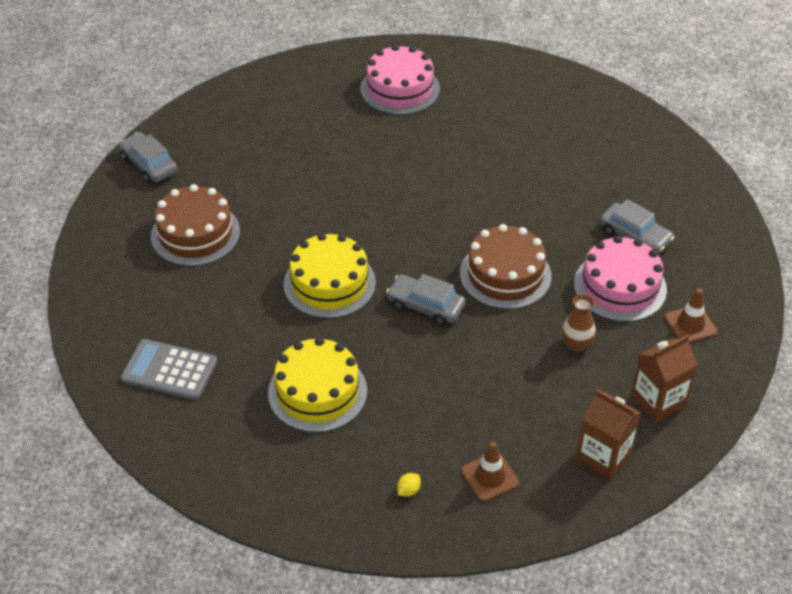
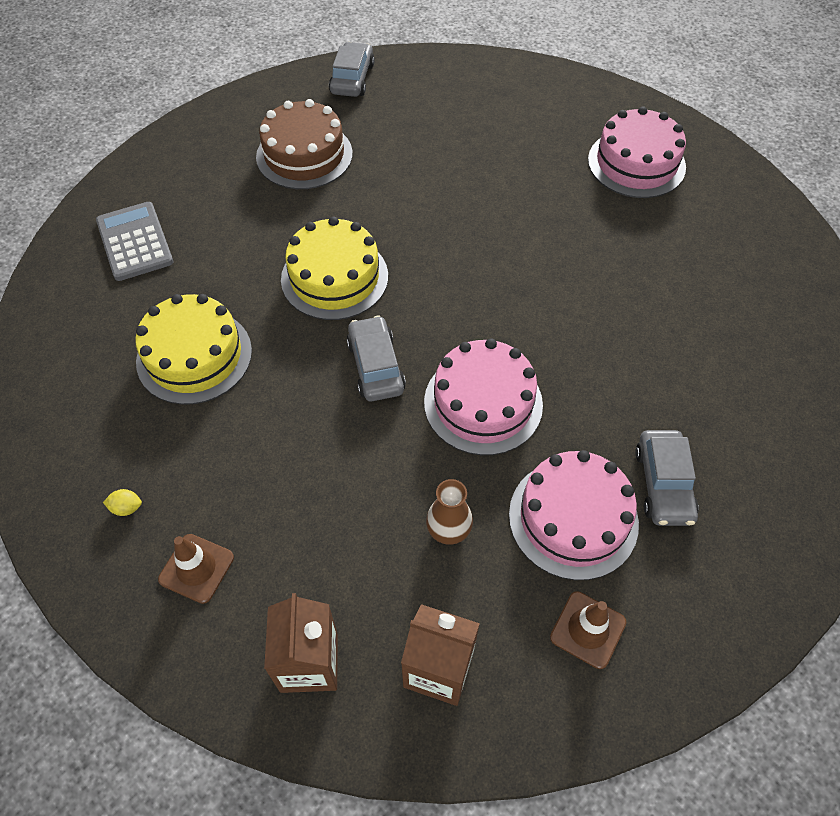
camera: 50 degrees right, 10 degrees up
(505, 274) = (483, 403): brown cake -> pink cake

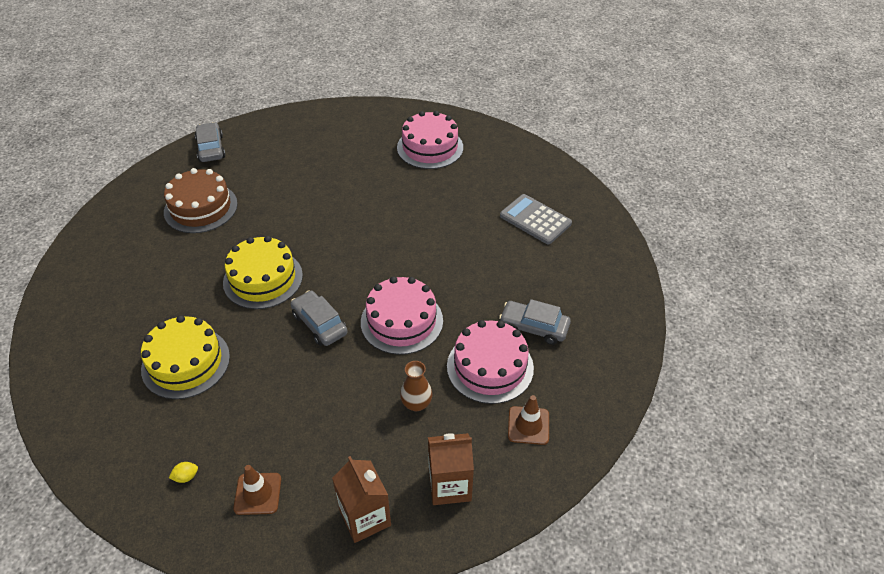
camera: 25 degrees left, 10 degrees down
(135, 242) = (99, 304): grey calculator -> grey calculator (535, 220)
(663, 484) = (534, 327): grey car -> grey car turned 135 degrees clockwise

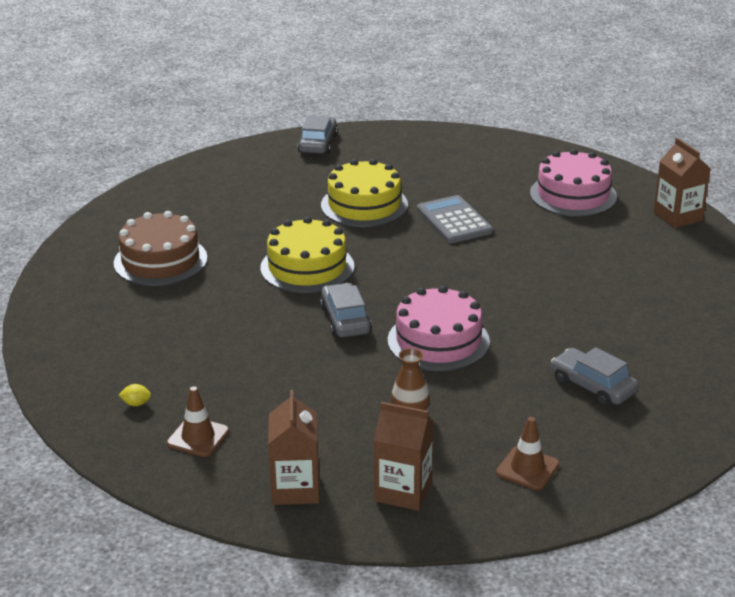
camera: 25 degrees right, 15 degrees down
(186, 362) = (187, 315): yellow cake -> yellow cake (364, 205)
(200, 208) = (277, 192): brown cake -> brown cake (160, 260)
(490, 367) = (515, 406): pink cake -> none
(511, 147) = (677, 216): none -> brown carton
(535, 220) = (662, 290): grey calculator -> grey calculator (454, 221)

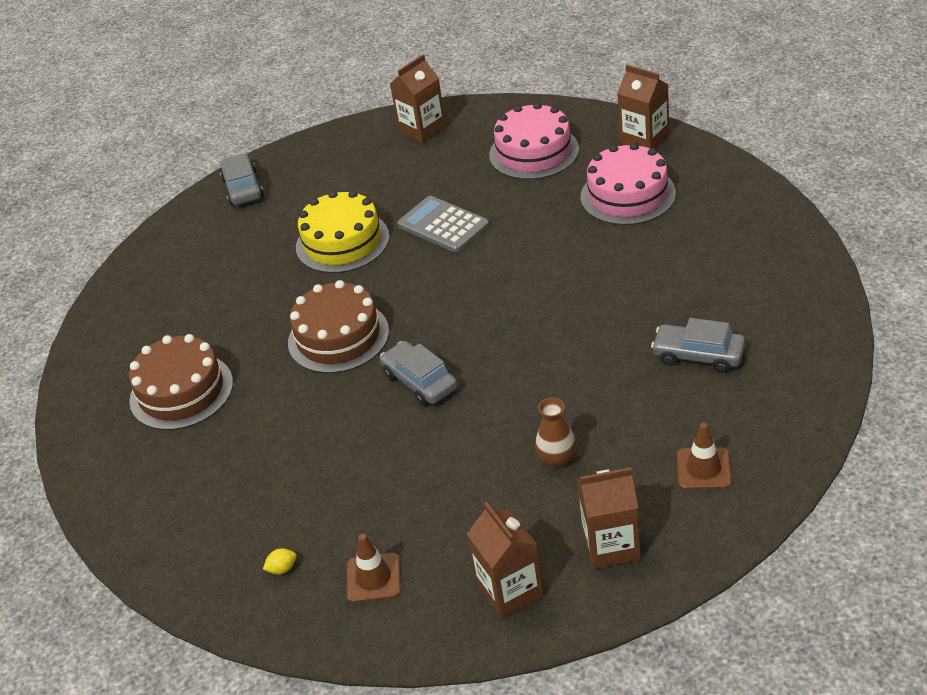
camera: 20 degrees left, 10 degrees up
(307, 267) = (338, 337): yellow cake -> brown cake
(438, 341) = (525, 366): pink cake -> pink cake (628, 195)
(493, 150) = (422, 129): none -> brown carton

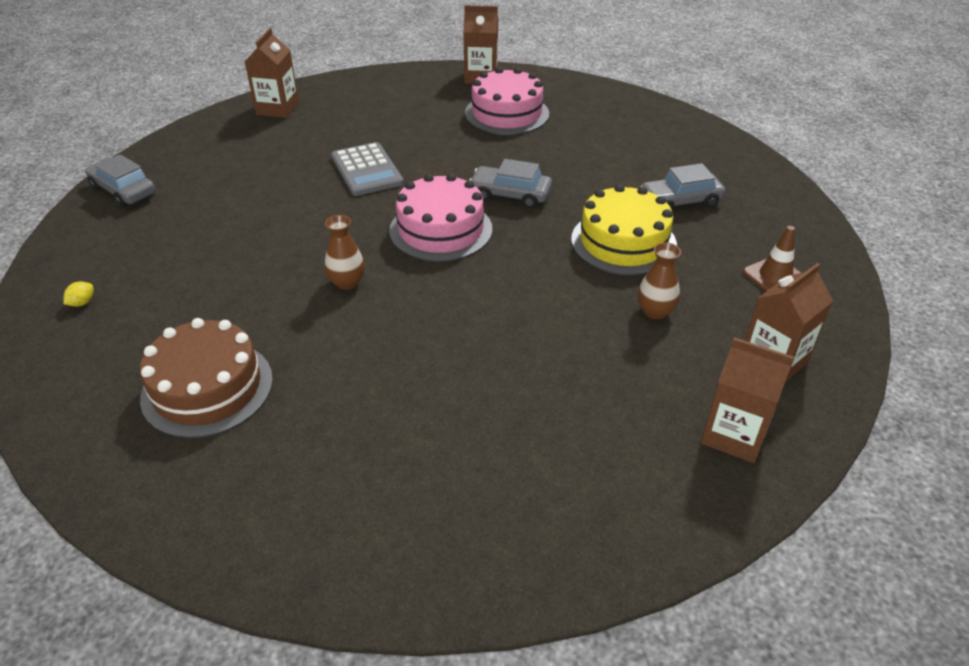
camera: 40 degrees left, 0 degrees up
(282, 569) = (492, 517): yellow lemon -> yellow lemon (82, 303)
(338, 337) = (347, 282): brown cake -> brown vase
(342, 242) = (277, 206): yellow cake -> yellow cake (623, 242)
(373, 578) = (597, 482): brown traffic cone -> none
(420, 381) = (467, 293): grey car -> grey car (510, 194)
(443, 225) = (367, 170): grey calculator -> grey calculator turned 120 degrees counterclockwise
(534, 152) = (397, 103): pink cake -> pink cake (441, 229)

